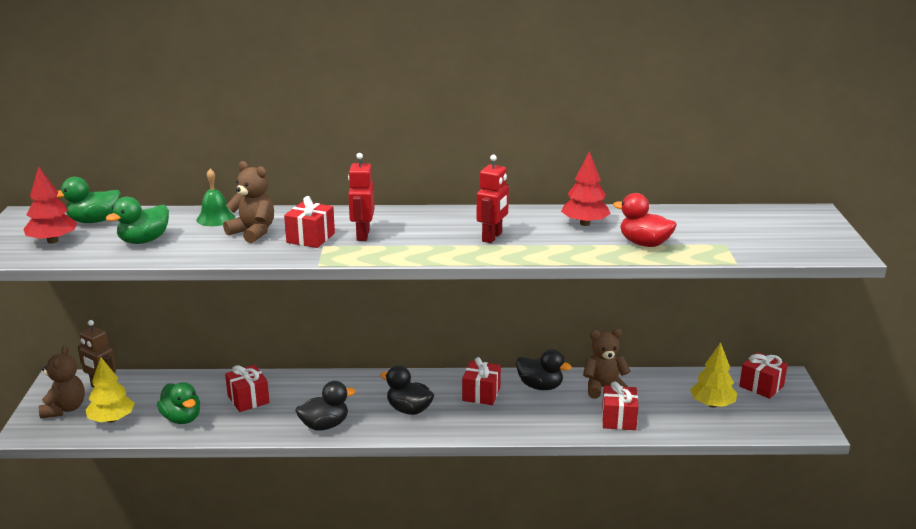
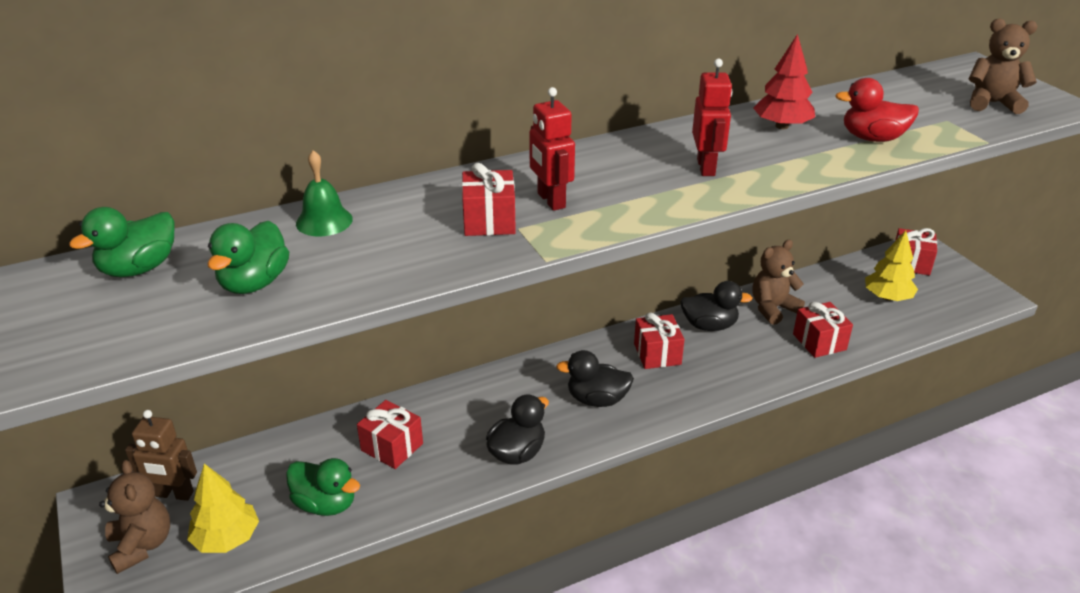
camera: 25 degrees left, 10 degrees up
(53, 241) = (104, 320): red tree -> none
(253, 232) = (402, 231): brown teddy bear -> brown teddy bear (992, 103)

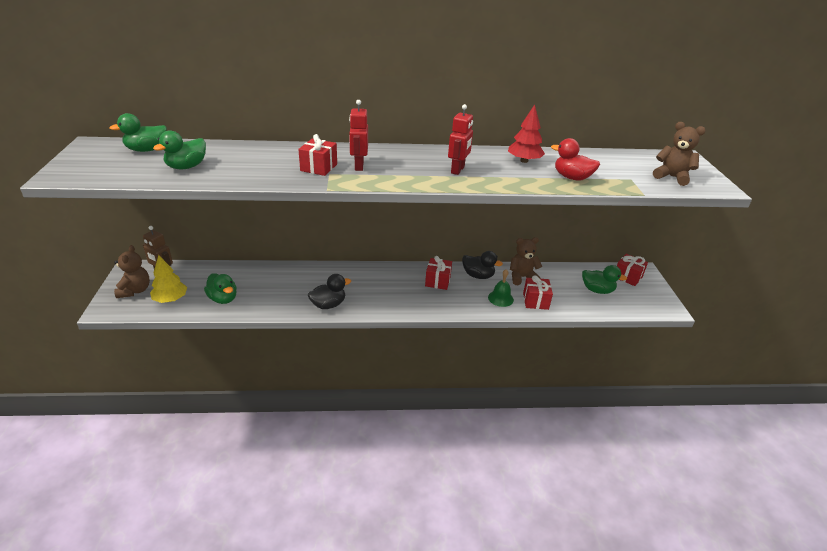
camera: 20 degrees right, 0 degrees up
(324, 221) = (243, 150): green bell -> green bell (500, 298)
(392, 447) = (271, 284): red gift -> none
(597, 399) = (388, 293): black duck -> none
(887, 297) = (597, 290): yellow tree -> green duck

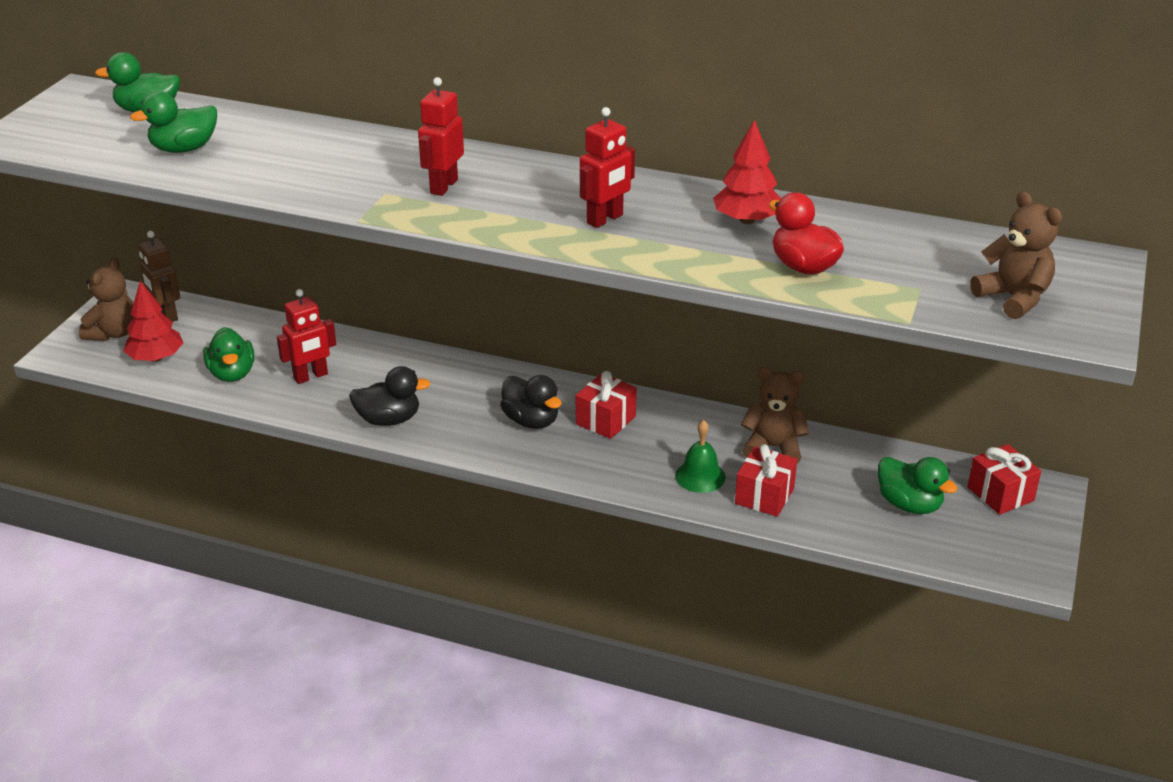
camera: 25 degrees right, 0 degrees up
(170, 299) = (156, 358): yellow tree -> red tree
(270, 291) = (311, 376): none -> red robot
(319, 167) = (377, 179): red gift -> none
(478, 275) = (689, 426): black duck -> black duck (531, 421)

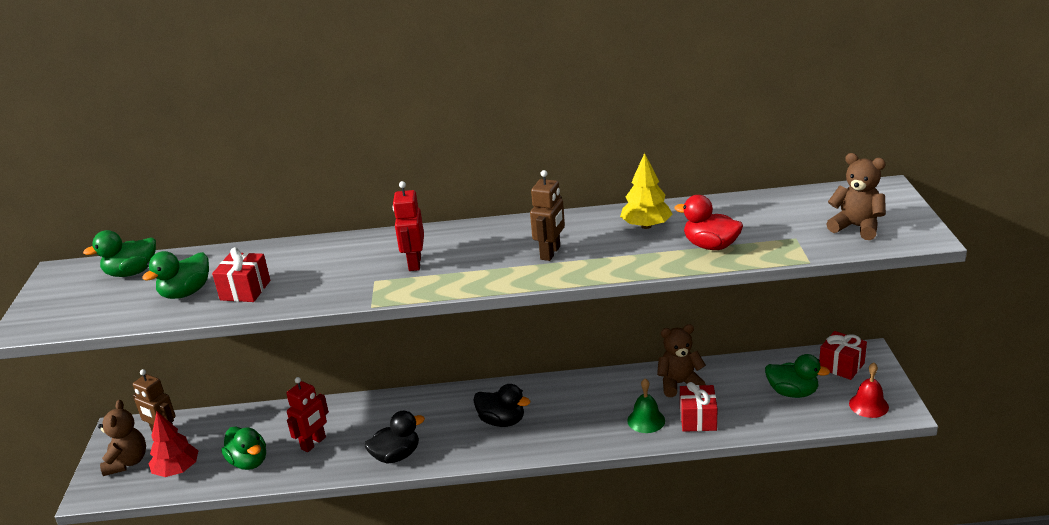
camera: 20 degrees left, 5 degrees down
(605, 219) = (550, 253): red robot -> brown robot
(605, 420) = (554, 403): red gift -> red gift (245, 290)
(747, 220) = (646, 226): red tree -> yellow tree
(997, 553) = (868, 405): none -> red bell

